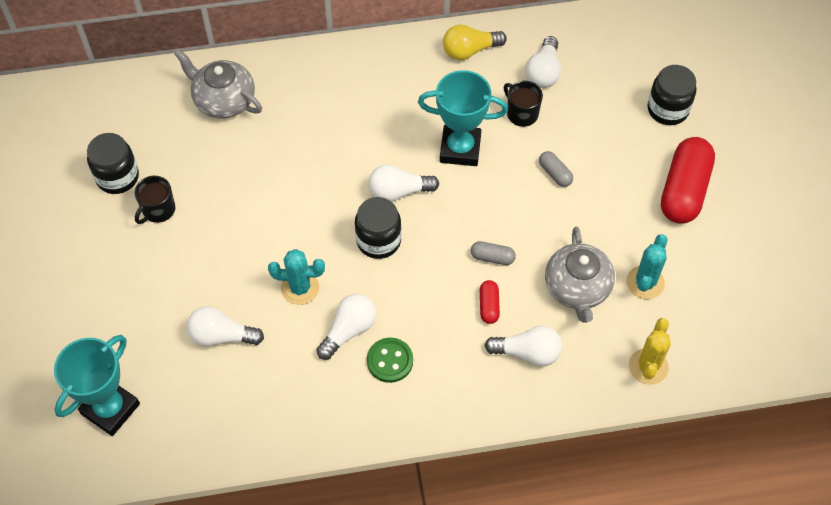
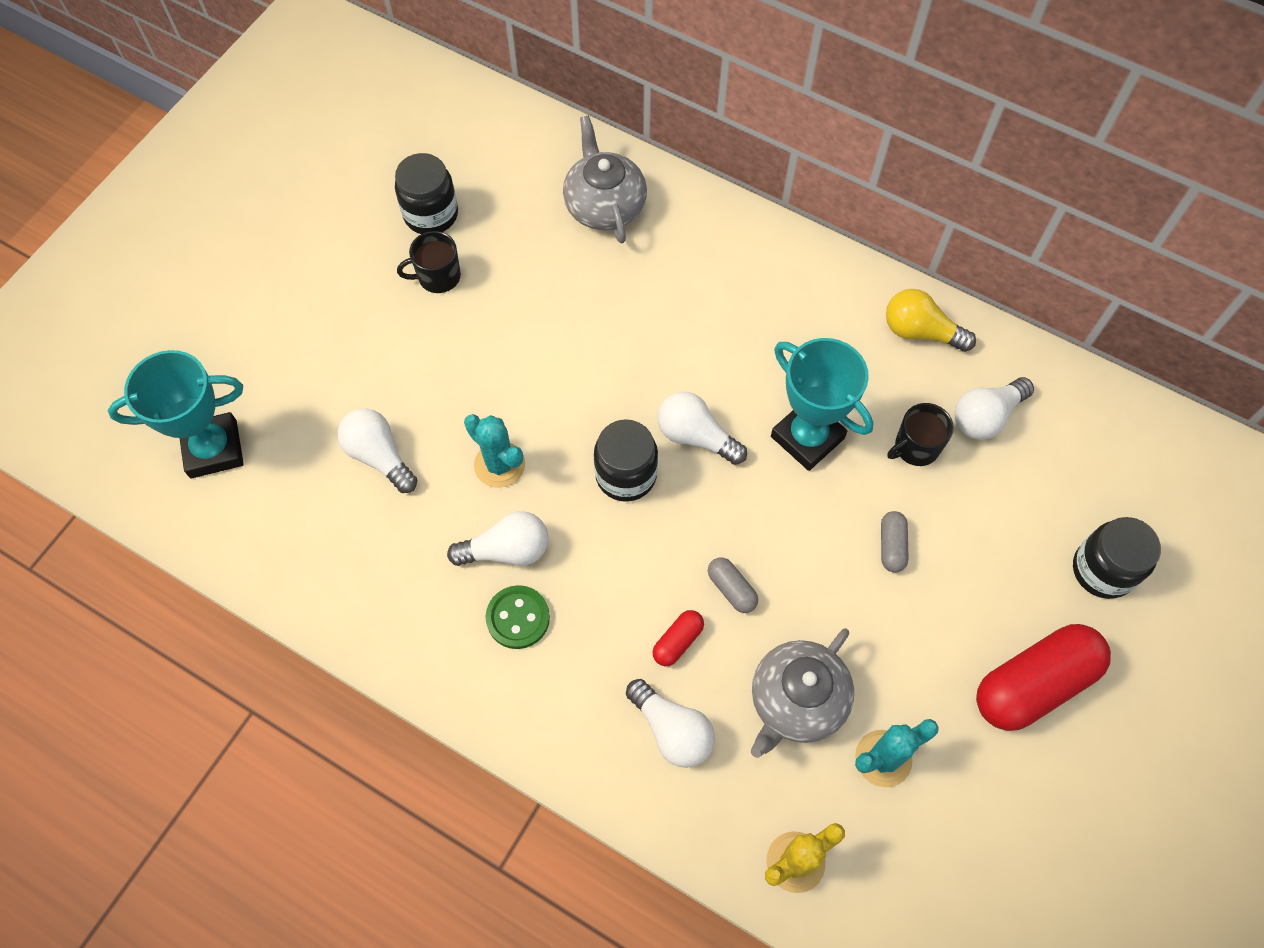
camera: 40 degrees right, 5 degrees up
(521, 113) = (915, 447): black mug -> black mug turned 120 degrees counterclockwise

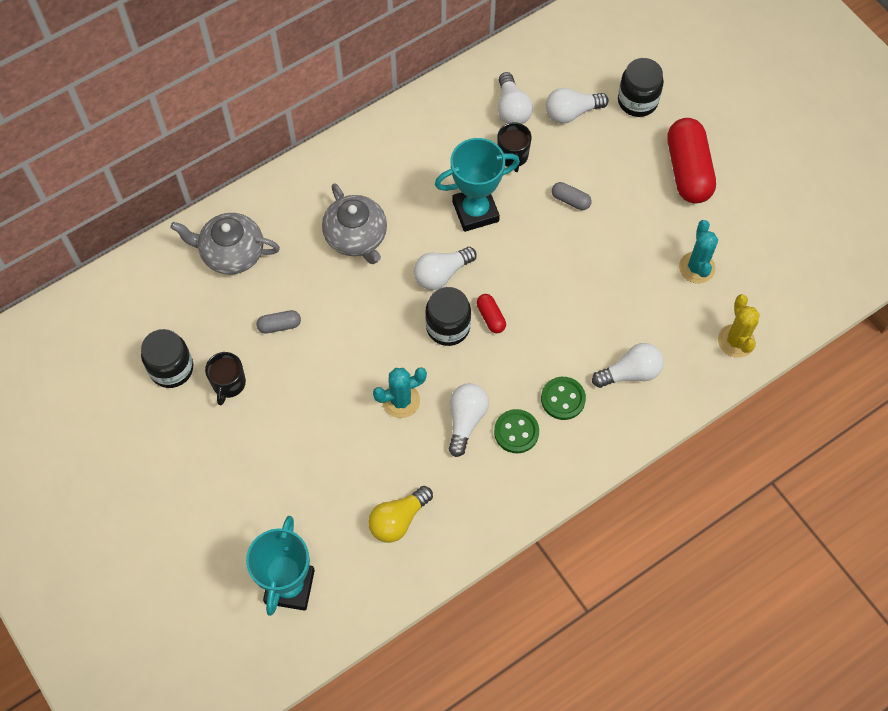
camera: 65 degrees left, 0 degrees up
(379, 456) = (354, 475): white light bulb -> white light bulb (571, 113)
(591, 657) = (563, 399): none -> green button
(677, 641) = (575, 345): red capsule -> red capsule (490, 317)
(731, 589) = (556, 300): grey capsule -> grey capsule (279, 325)
(796, 701) = (642, 297): grey teapot -> grey teapot (356, 237)
(920, 332) = (435, 114): yellow light bulb -> yellow light bulb (398, 519)

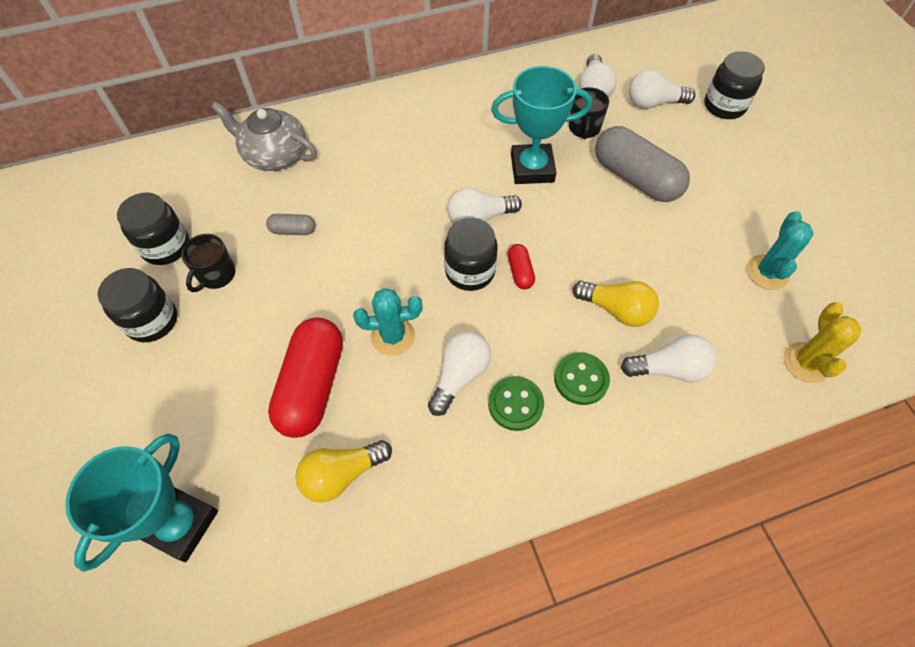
camera: 15 degrees right, 5 degrees down
(191, 438) = (152, 321): none -> black jar
(356, 237) = (403, 166): grey teapot -> none
(570, 200) = (635, 178): grey capsule -> grey capsule, size x2.20
(578, 332) = (616, 310): none -> yellow light bulb
(688, 170) = (769, 176): red capsule -> red capsule (312, 386)

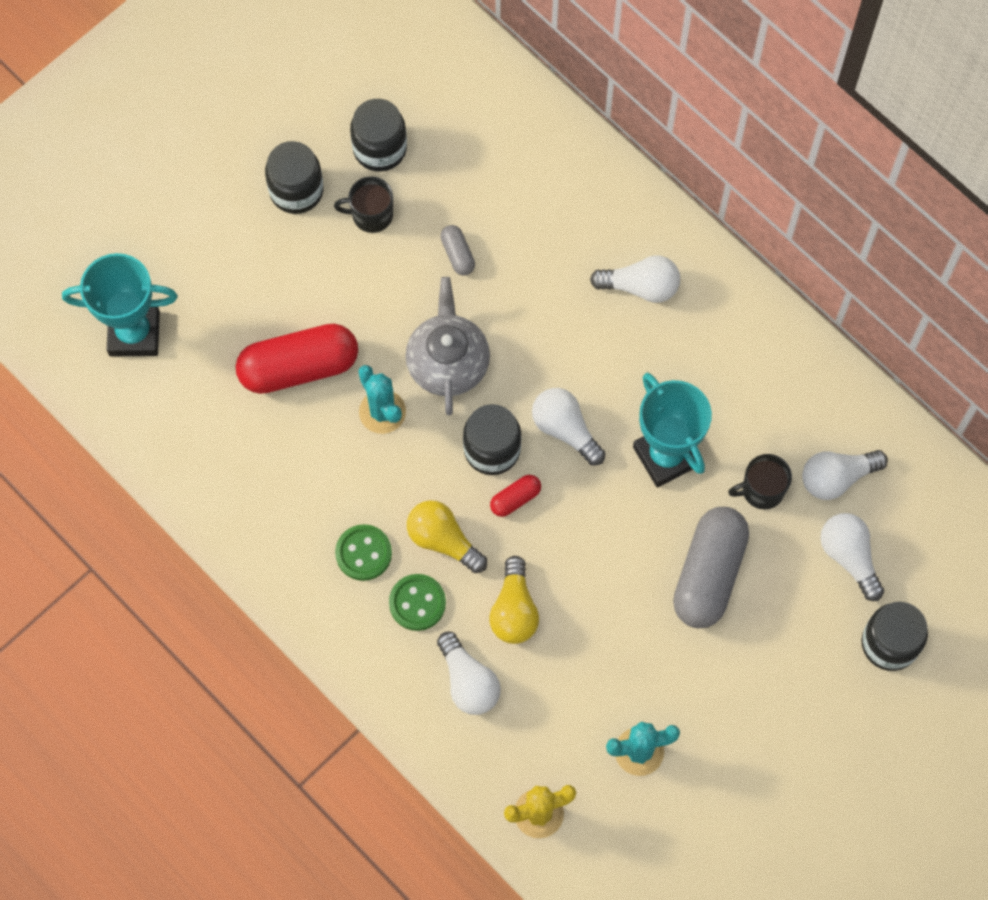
camera: 65 degrees right, 10 degrees up
(274, 155) = (546, 179): grey teapot -> grey teapot (448, 362)
(342, 474) = (230, 436): yellow light bulb -> yellow light bulb (443, 540)
(459, 376) = (369, 491): white light bulb -> white light bulb (640, 287)

